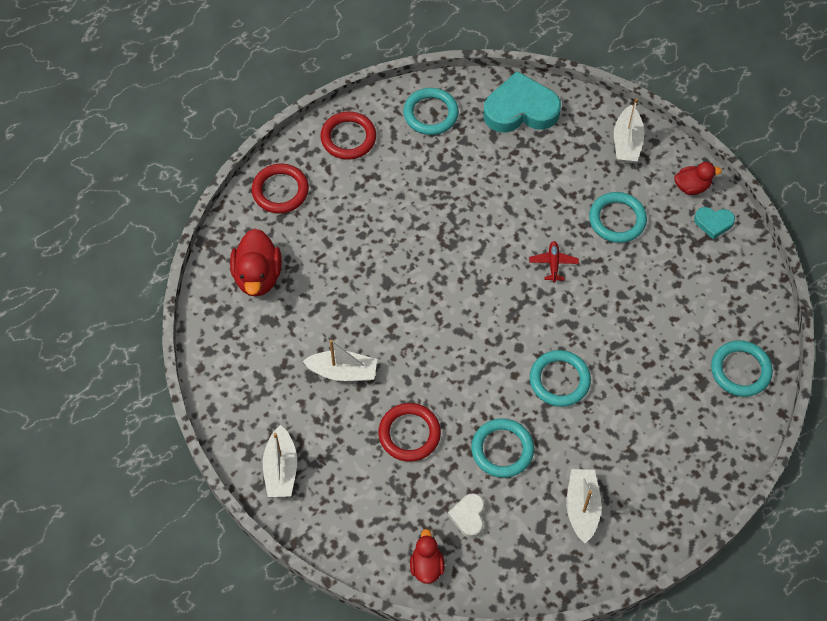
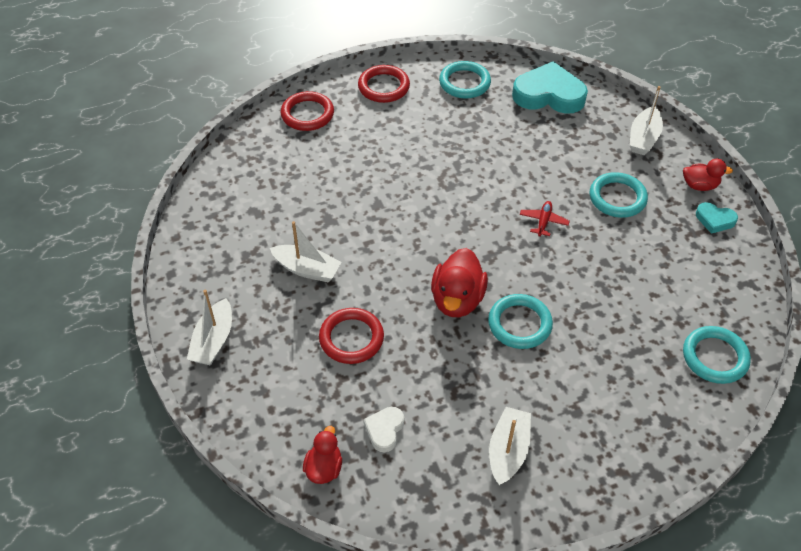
camera: 15 degrees right, 10 degrees down
(258, 276) = (260, 175): red duck -> red duck (457, 300)
(502, 449) = (440, 374): turquoise ring -> none

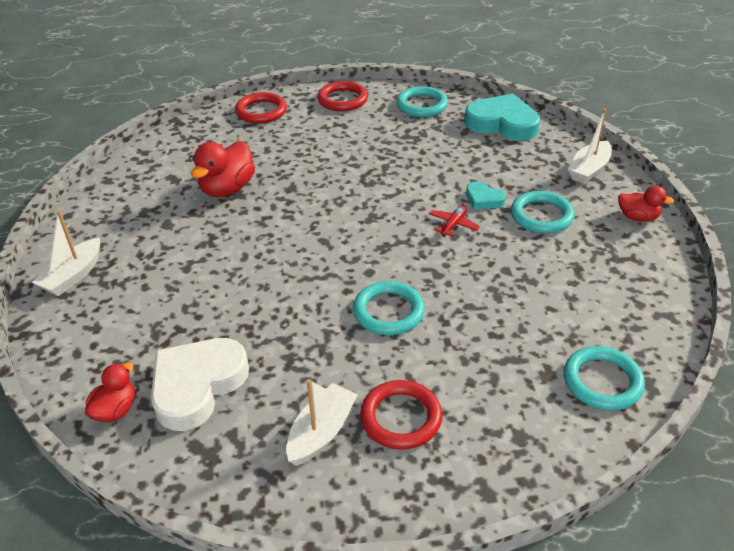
camera: 15 degrees right, 10 degrees down
(307, 269) = (195, 230): white boat -> none
(351, 338) = (207, 295): red ring -> red ring (401, 418)
(384, 430) = (197, 386): white heart -> white heart, size x2.05
(457, 300) = (332, 279): red duck -> red duck (227, 189)
(715, 220) = (645, 250): turquoise heart -> turquoise heart (483, 199)

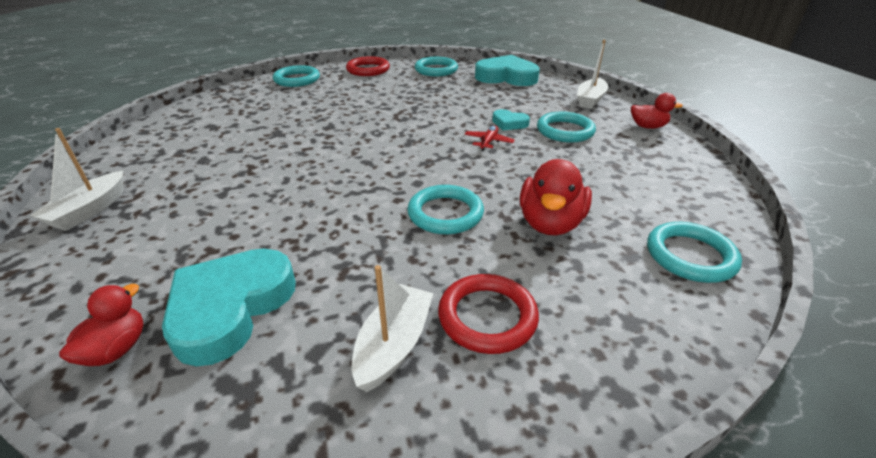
camera: 10 degrees left, 5 degrees down
(197, 386) = (230, 308): white heart -> turquoise heart
(227, 189) = (266, 130): red duck -> red duck (550, 223)
(261, 111) = (297, 79): red ring -> turquoise ring

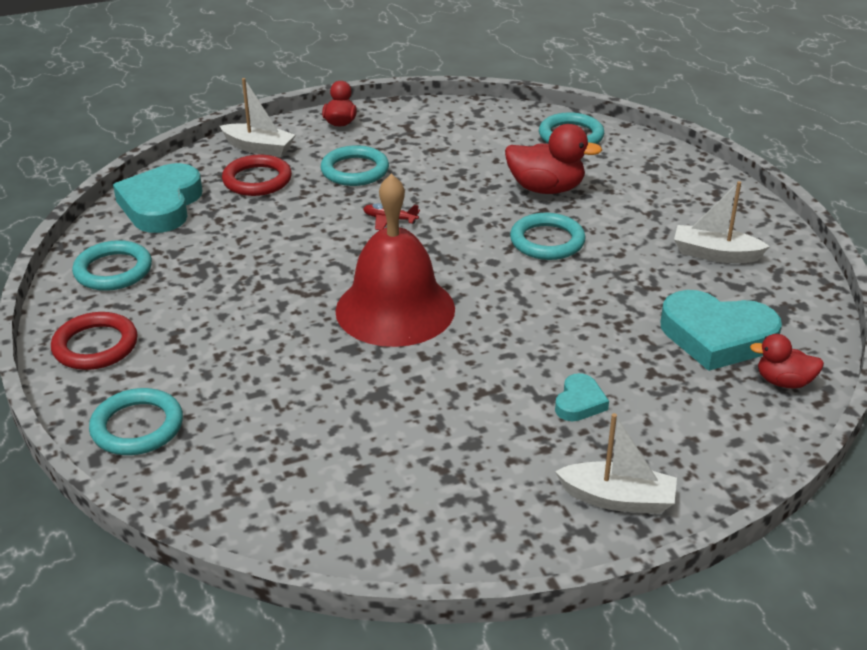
camera: 95 degrees left, 0 degrees up
(365, 140) = (395, 309): none -> red bell
(487, 317) = (671, 218): red ring -> red ring (257, 180)
(509, 123) = (334, 205): turquoise heart -> turquoise heart (579, 402)

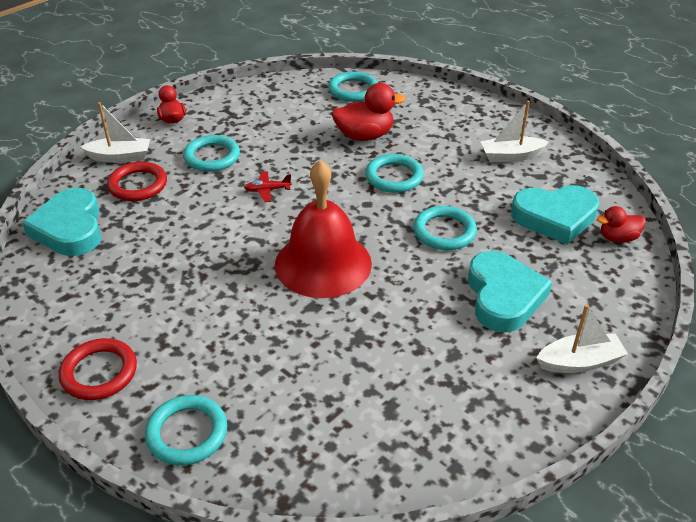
camera: 25 degrees left, 5 degrees up
(113, 270) = (67, 299): turquoise ring -> turquoise ring (444, 231)
(579, 402) = (503, 296): turquoise heart -> turquoise heart, size x2.05

